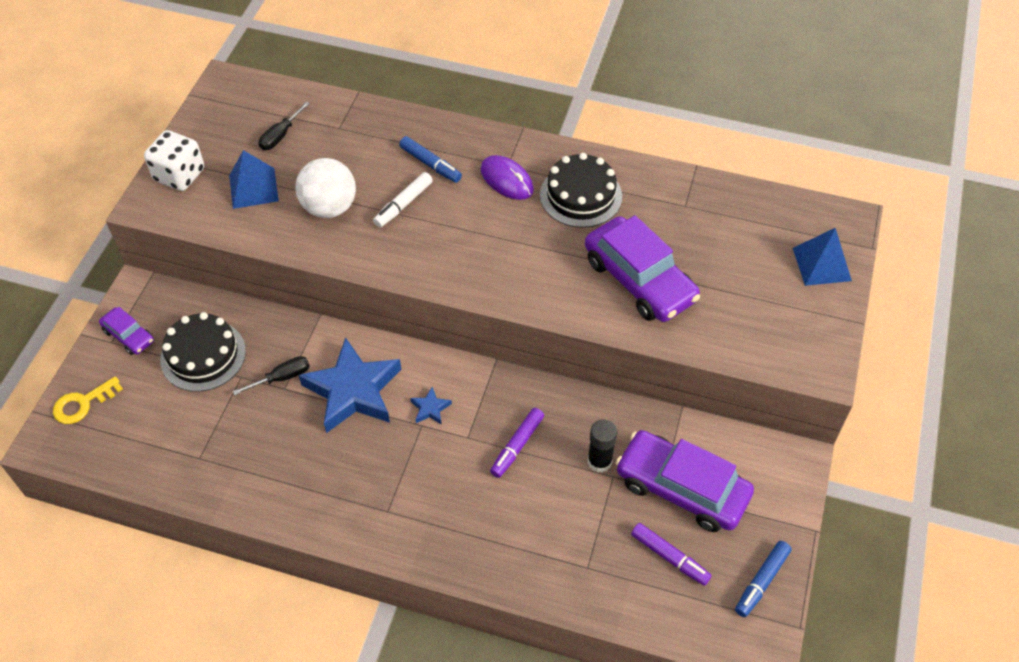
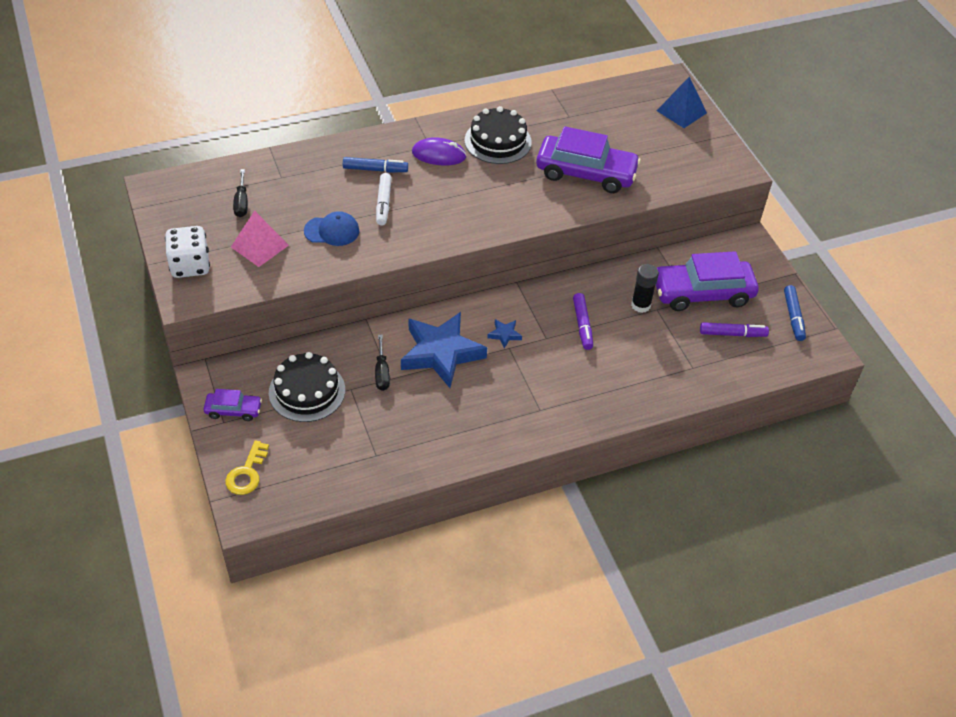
camera: 40 degrees left, 5 degrees down
(253, 188) = (259, 246): blue pyramid -> pink pyramid
(282, 377) = (382, 373): black screwdriver -> black screwdriver turned 150 degrees clockwise
(329, 207) = (332, 231): white ball -> blue cap

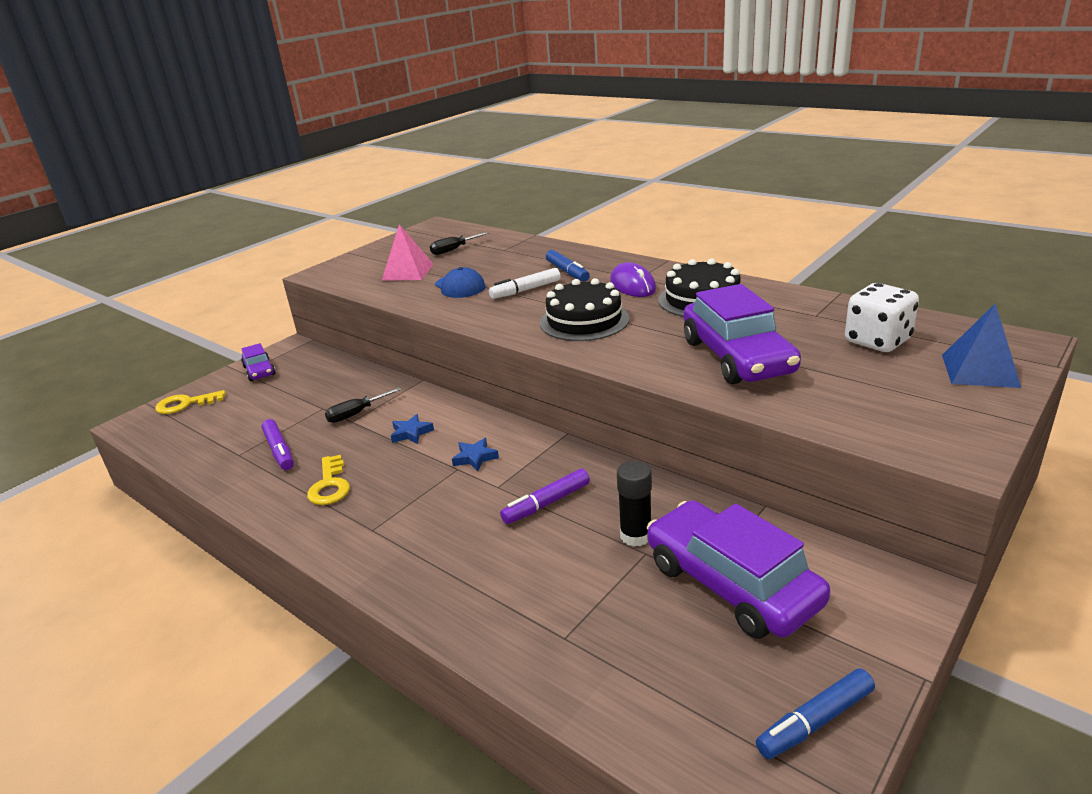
camera: 65 degrees right, 20 degrees down
(190, 265) = (358, 262): white dice -> white dice (877, 341)
(307, 391) = (304, 390): black cake -> black cake (584, 320)
(441, 353) = (411, 433): blue star -> blue star, size x0.40
(470, 415) = (330, 485): none -> yellow key
(732, 334) = (683, 654): purple marker -> purple marker (279, 450)

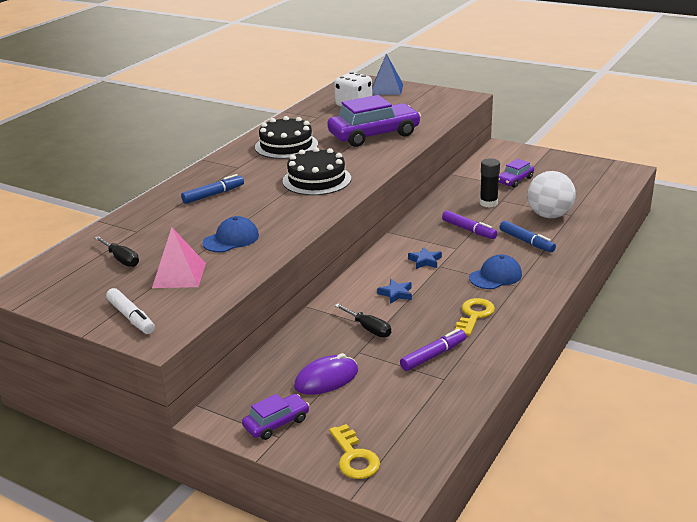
camera: 100 degrees left, 0 degrees up
(330, 485) = (474, 315): yellow key -> yellow key turned 45 degrees counterclockwise
(405, 513) = (495, 276): none -> blue cap
(526, 290) = (250, 207): white marker -> white marker (131, 317)
(570, 605) = (549, 215): none -> white ball
(632, 285) = (252, 168): purple mouse -> purple mouse (326, 379)
(731, 583) = (514, 180): purple car -> purple car, size x0.50
(815, 721) = (583, 166): blue marker -> blue marker (526, 241)

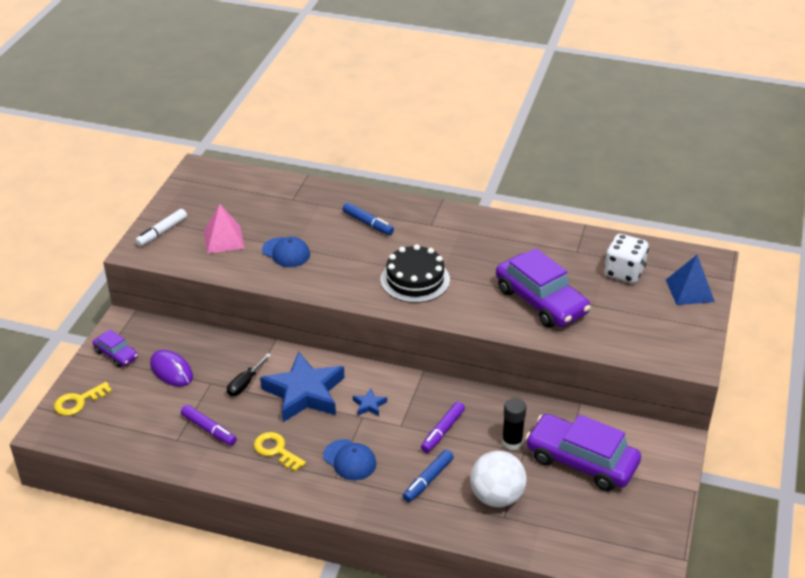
camera: 75 degrees right, 10 degrees up
(121, 259) = (244, 204): black screwdriver -> none
(286, 145) = (491, 244): black cake -> none
(396, 294) = (304, 393): blue star -> blue star, size x2.48
(474, 315) = (276, 450): yellow key -> yellow key turned 150 degrees counterclockwise
(514, 180) = (581, 461): purple car -> purple car, size x2.01

